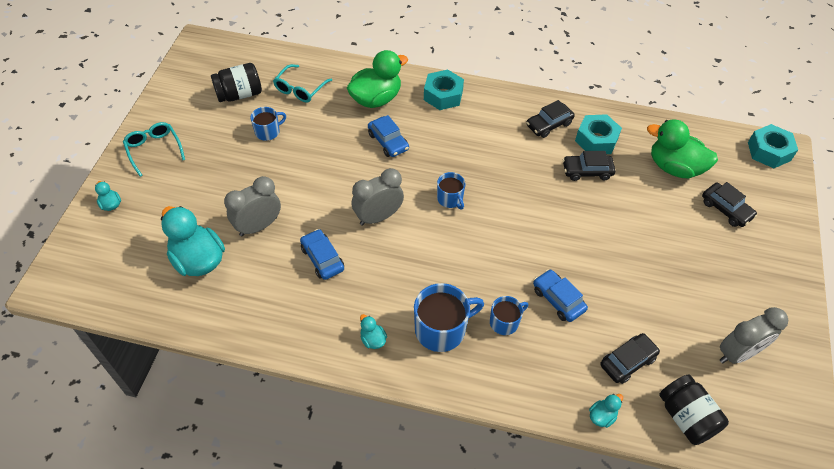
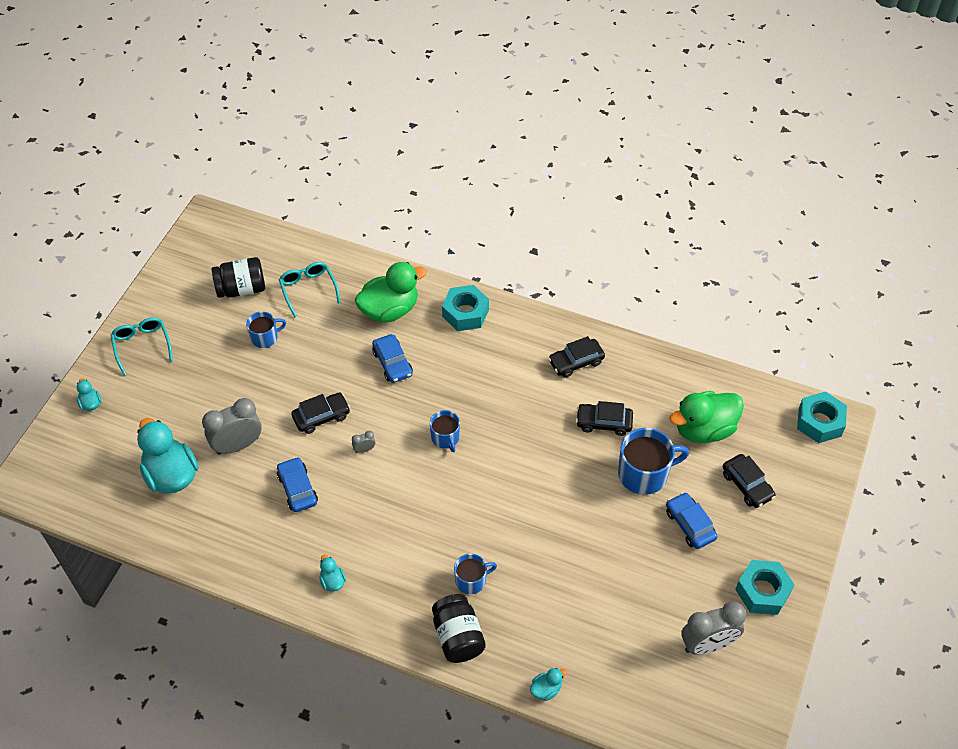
camera: 10 degrees right, 0 degrees up
(300, 89) = (308, 289): turquoise glasses -> turquoise glasses turned 120 degrees clockwise
(378, 217) = (364, 449): grey clock -> grey clock, size x0.42
(441, 329) = (404, 579): blue mug -> blue mug (644, 474)
(558, 299) = (533, 563): blue car -> blue car (690, 524)
(596, 140) = (625, 386): turquoise nut -> turquoise nut (762, 591)
(627, 361) = (588, 638): black car -> black car (321, 416)
(674, 167) = (704, 429): green duck -> green duck turned 60 degrees counterclockwise
(686, 417) = (632, 702): black jar -> black jar (458, 637)

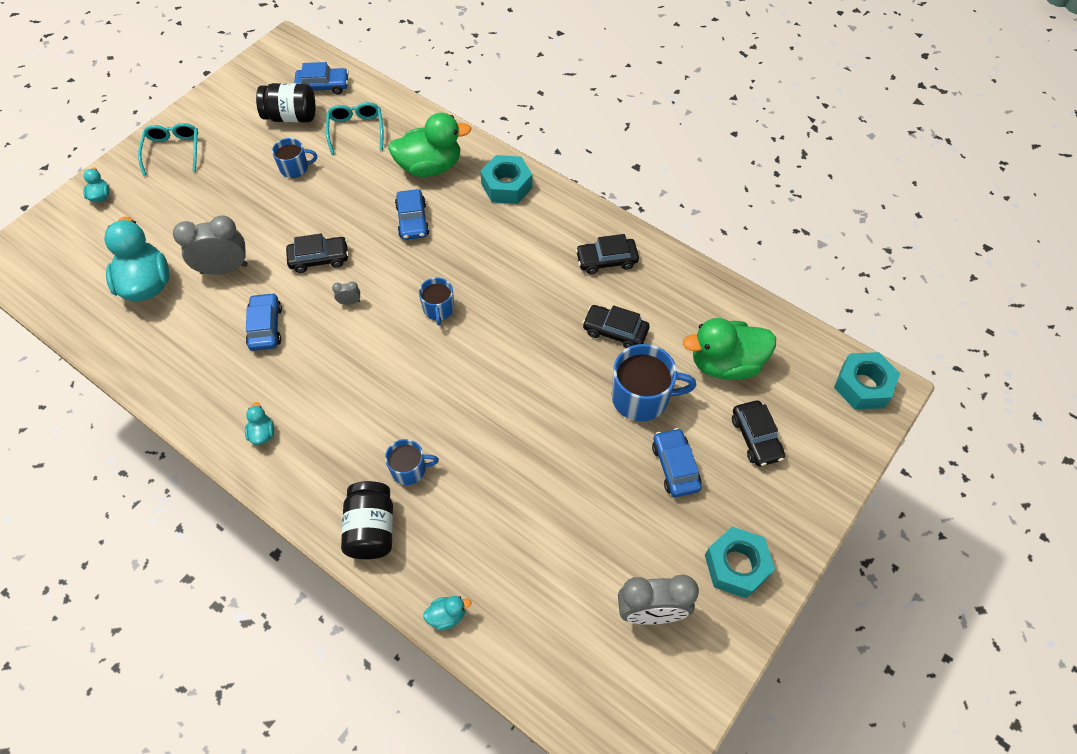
camera: 15 degrees right, 5 degrees up
(260, 253) = (323, 86): none -> blue car

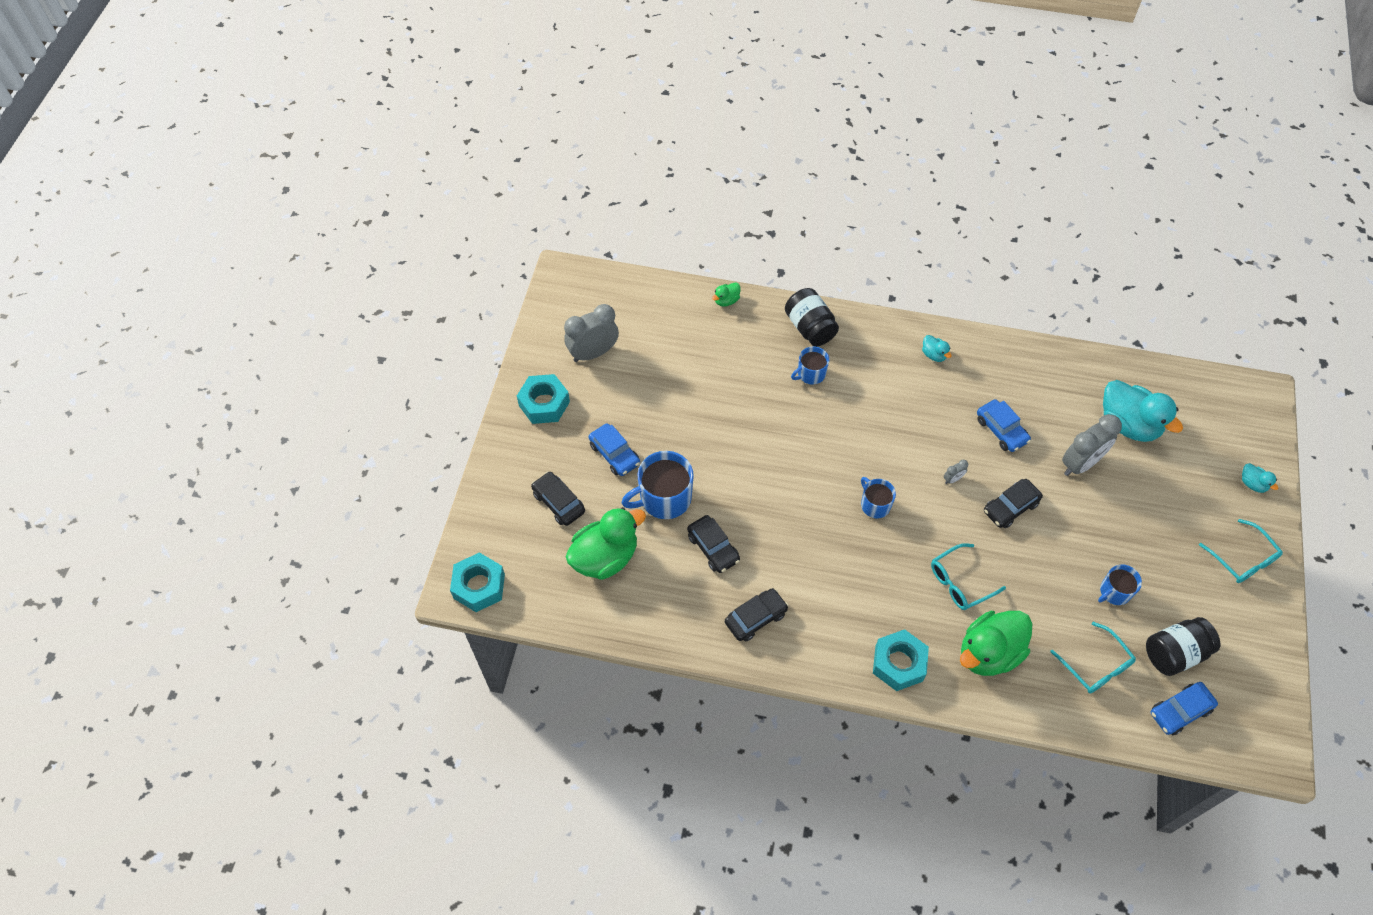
camera: 155 degrees right, 0 degrees up
(412, 220) = (960, 582): blue car -> turquoise glasses
(447, 616) = (726, 301): turquoise duck -> green duck
(615, 331) = (713, 548): black car -> black car turned 60 degrees clockwise

